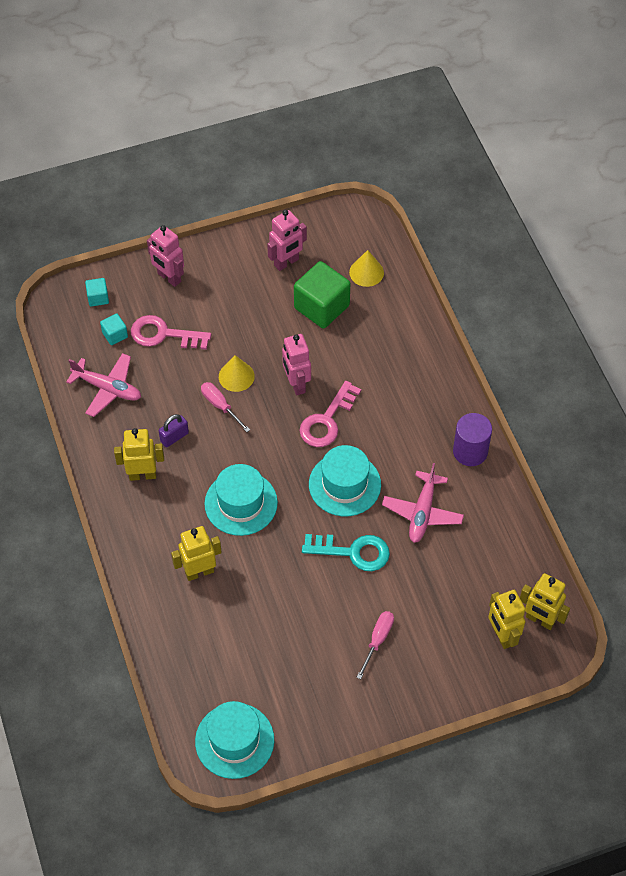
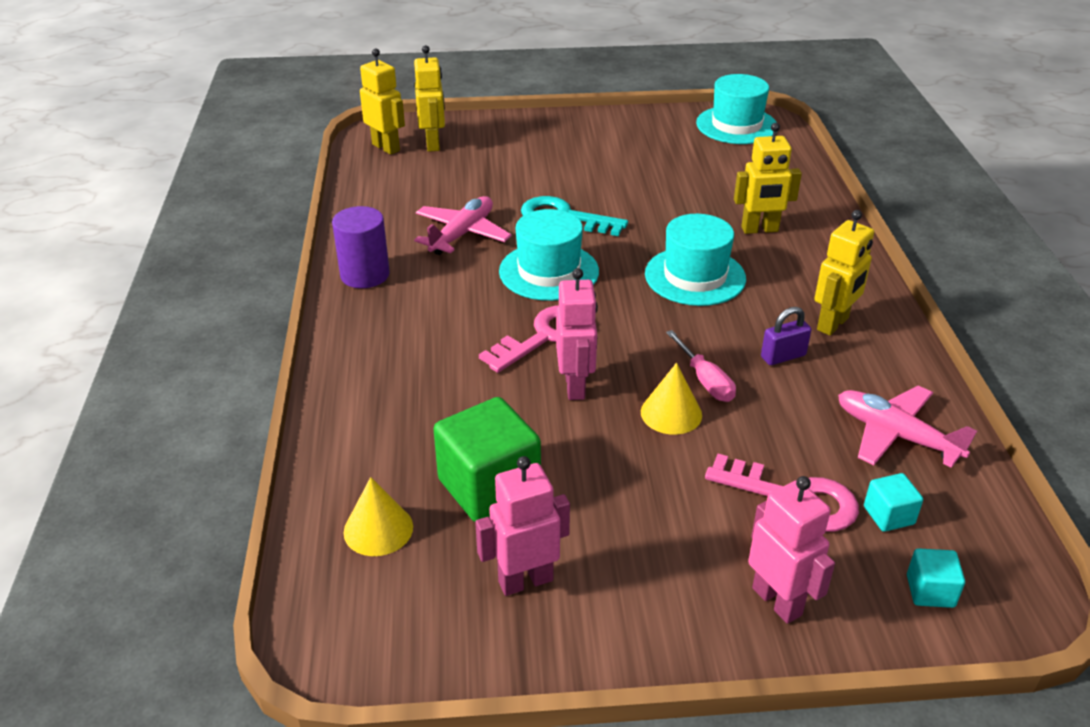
camera: 165 degrees left, 20 degrees down
(142, 475) = (833, 324): yellow robot -> yellow robot turned 60 degrees counterclockwise
(377, 640) = (566, 158): pink screwdriver -> none

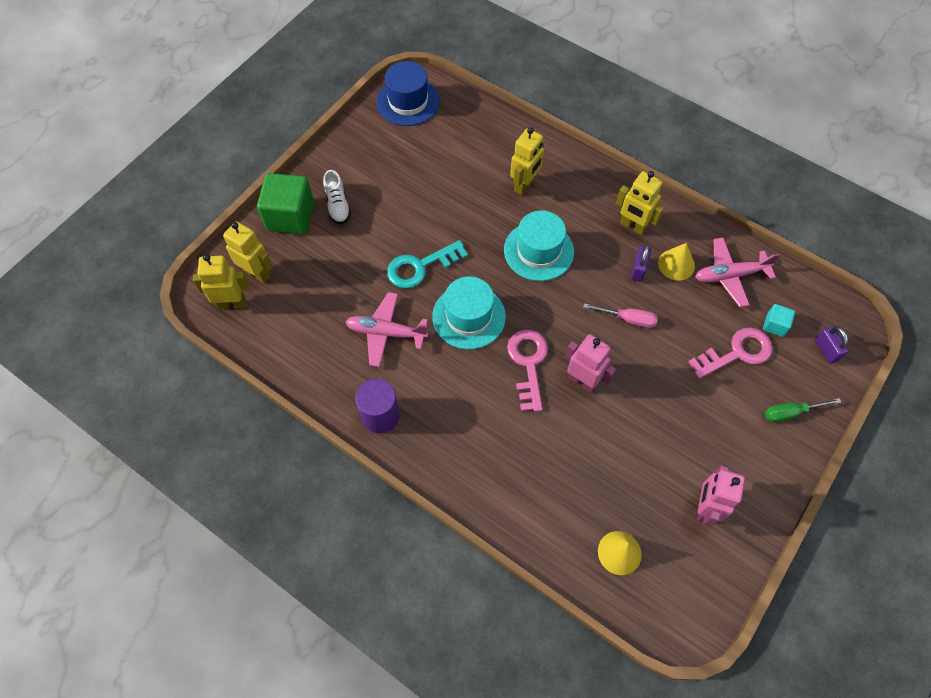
camera: 50 degrees left, 25 degrees up
(462, 234) = (386, 333): pink plane -> pink plane turned 60 degrees counterclockwise
(489, 487) = (628, 479): green cube -> green cube (290, 216)
(563, 146) = (338, 205): none -> white shoe
(671, 413) = (639, 354): yellow cone -> yellow cone (676, 264)
(736, 125) = (408, 101): turquoise hat -> blue hat
(777, 601) = (790, 413): pink robot -> green screwdriver
(833, 324) = (632, 226): yellow robot -> yellow robot turned 135 degrees clockwise
(930, 591) = (826, 350): turquoise cube -> purple padlock

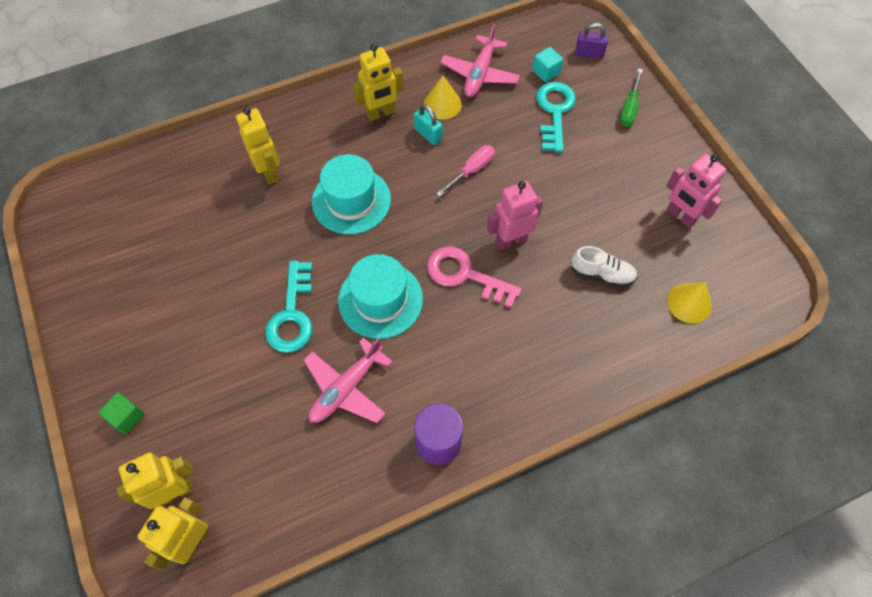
camera: 60 degrees left, 0 degrees up
(290, 216) = (127, 417): green cube -> green cube, size x0.48
(338, 205) = (153, 358): white shoe -> white shoe (602, 274)
(408, 101) = (78, 220): blue hat -> none
(638, 270) = (428, 134): purple padlock -> turquoise padlock
(736, 353) = (554, 112): pink key -> turquoise key

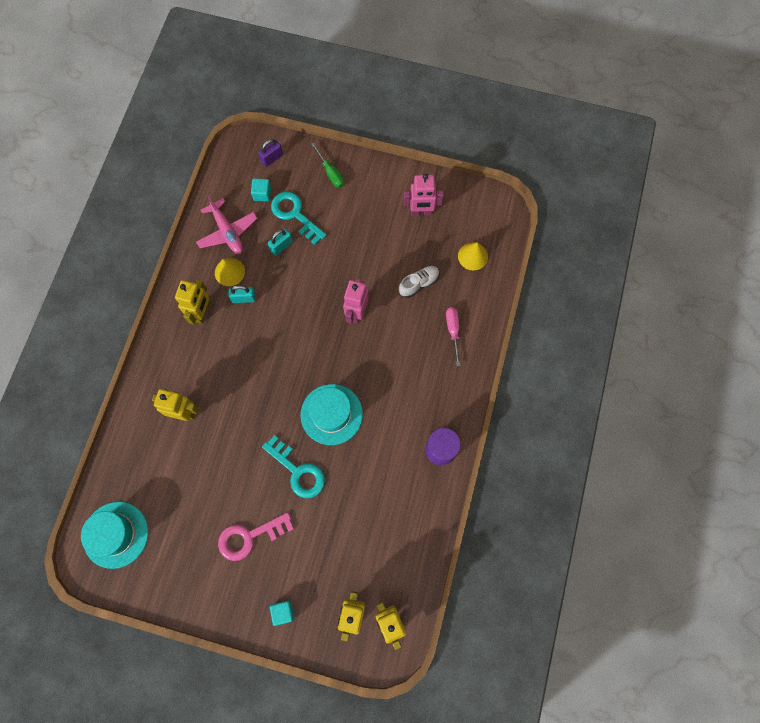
camera: 50 degrees left, 10 degrees up
(127, 417) = (283, 612): green cube -> turquoise cube
(346, 388) = (369, 474): pink plane -> none
(351, 200) = (250, 379): turquoise hat -> turquoise hat (116, 534)
(465, 275) = (356, 355): pink key -> pink key (249, 537)
(471, 170) = (292, 295): pink screwdriver -> pink screwdriver (453, 331)
(511, 125) = (281, 246): none -> turquoise padlock

